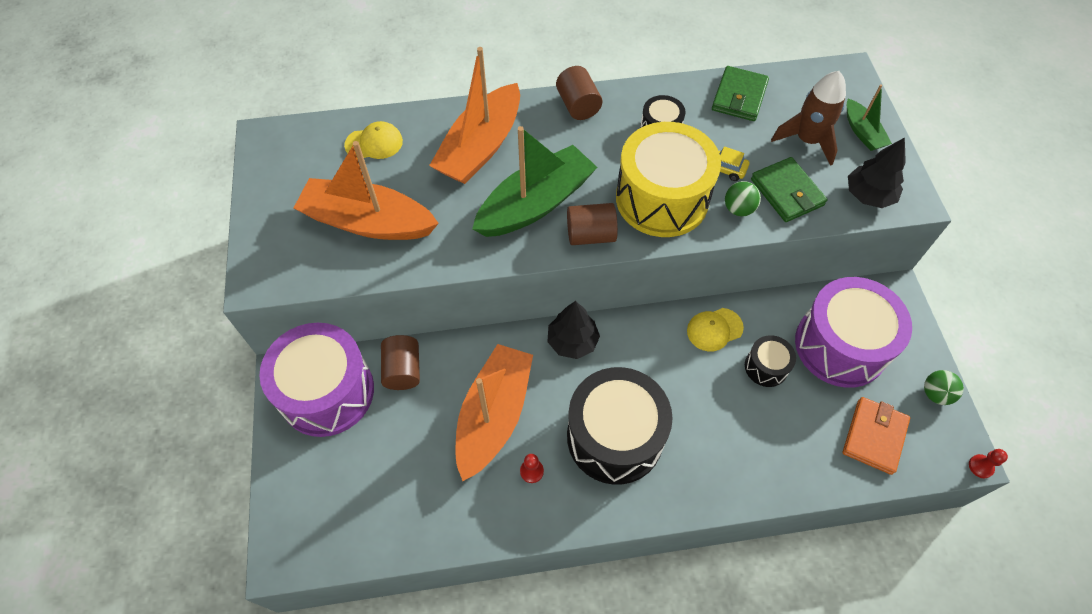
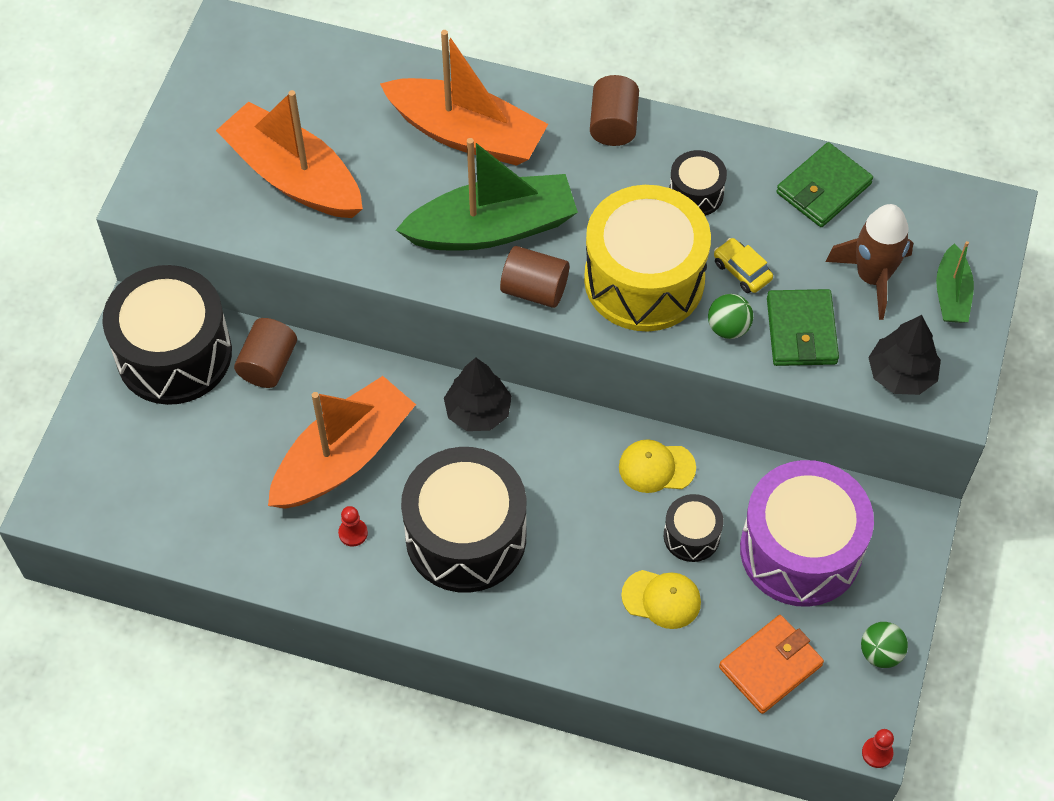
camera: 25 degrees right, 0 degrees up
(327, 392) = (174, 354): purple drum -> black drum
(374, 143) = (346, 83): yellow cap -> yellow cap (661, 599)
(481, 147) = (467, 134): orange boat -> orange boat turned 120 degrees counterclockwise

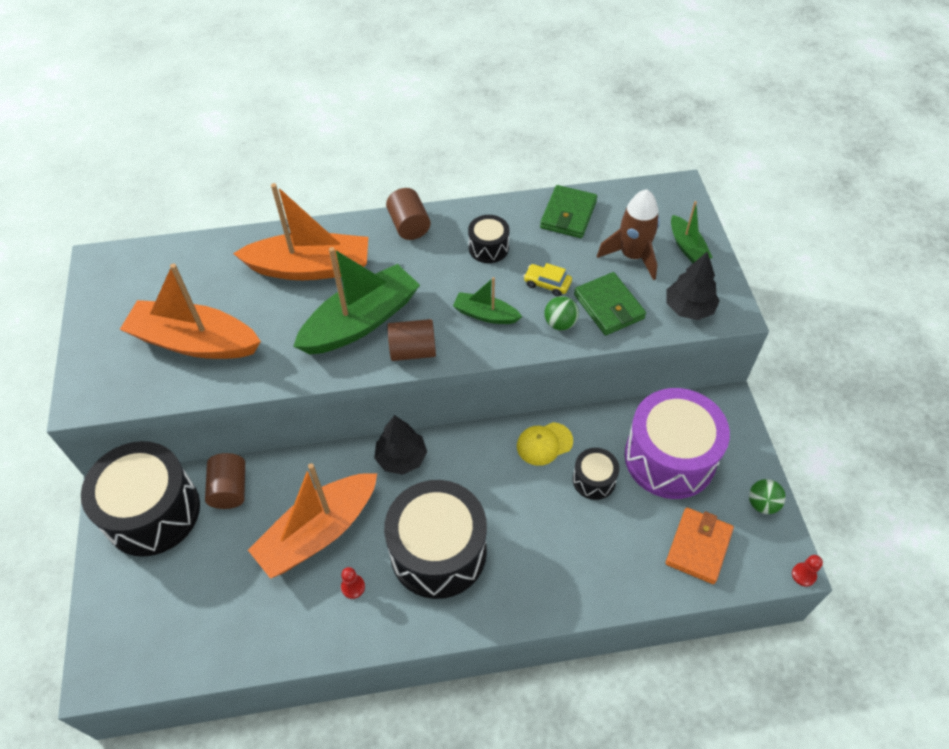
camera: 25 degrees left, 5 degrees down
(343, 456) = (318, 532): orange boat -> orange boat turned 150 degrees counterclockwise
(644, 279) = (485, 314): yellow drum -> green boat
(661, 599) = (599, 533): yellow cap -> none

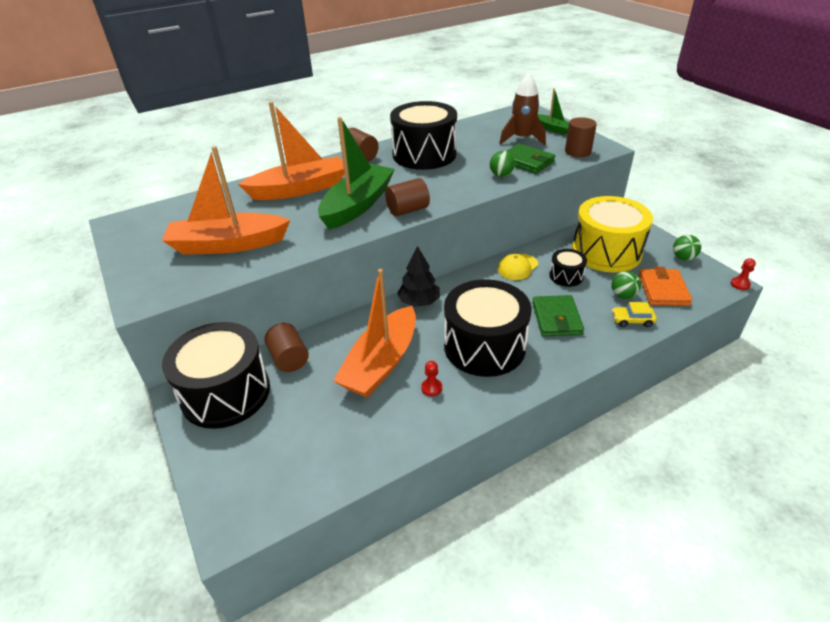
camera: 20 degrees left, 15 degrees down
(485, 314) = (446, 182): green boat -> none
(488, 248) = (424, 154): black drum -> black drum, size x2.13
(547, 284) = (477, 161): yellow car -> yellow car (632, 320)
(568, 215) = (466, 131): green wallet -> green wallet (556, 318)
(643, 537) = (623, 295): none -> green ball
(669, 458) = (606, 252): purple drum -> yellow drum
(689, 308) = (577, 151): black tree -> brown cylinder

